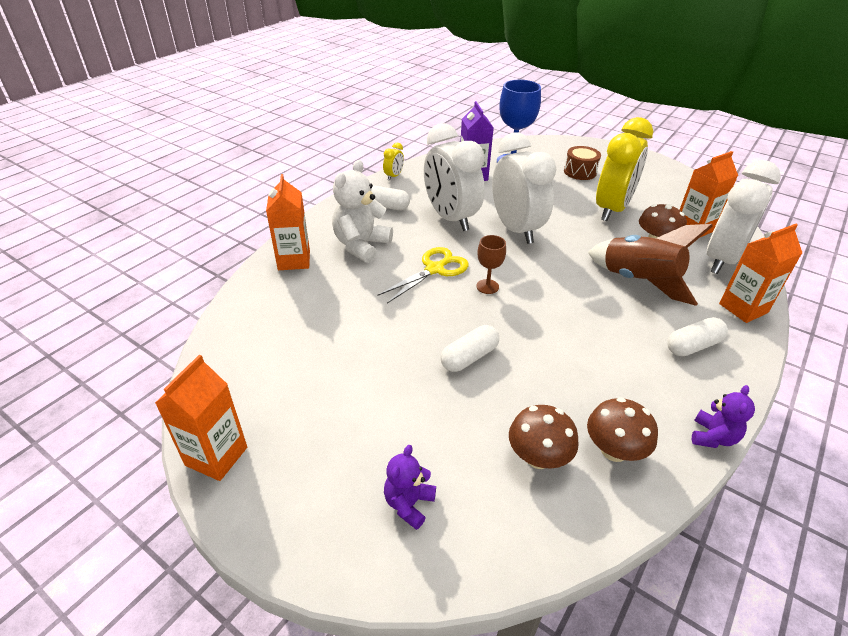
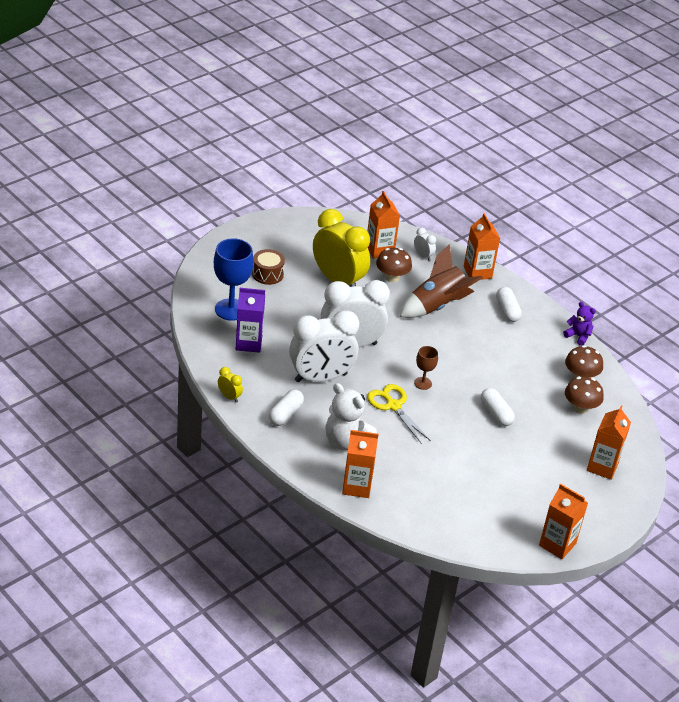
camera: 80 degrees left, 0 degrees up
(408, 504) = (602, 467): purple teddy bear -> orange carton
(721, 260) = (423, 255): white clock -> white clock, size x0.40

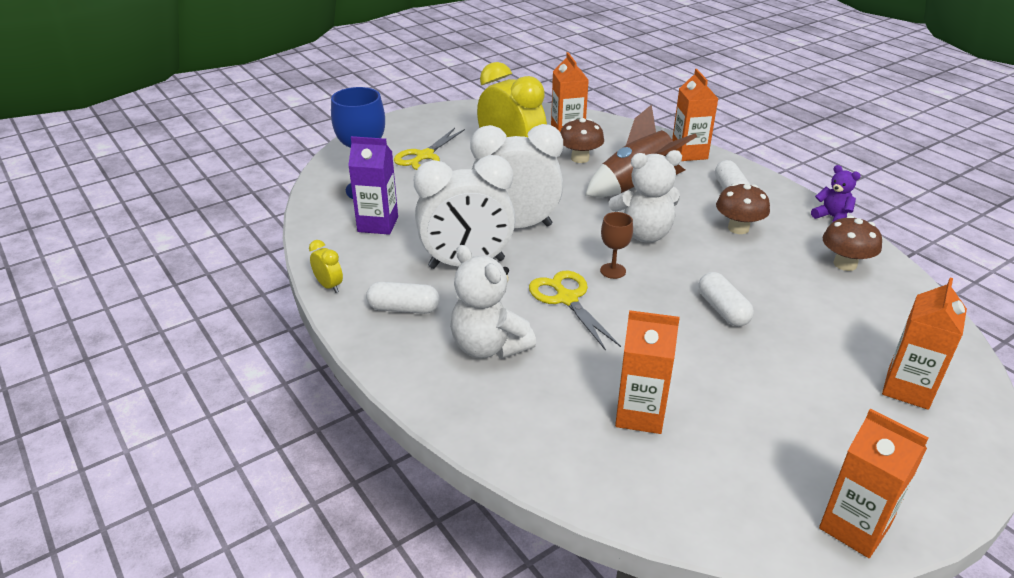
camera: 10 degrees right, 5 degrees down
(267, 274) = (424, 156): brown drum -> yellow scissors
(285, 414) = (404, 308): white capsule -> white capsule turned 60 degrees clockwise
(357, 486) = (493, 415): orange carton -> orange carton (639, 414)
(423, 255) = (620, 139): white clock -> none
(443, 352) = (643, 234): none -> white teddy bear
(580, 408) = (852, 303): brown mushroom -> brown mushroom (738, 228)

